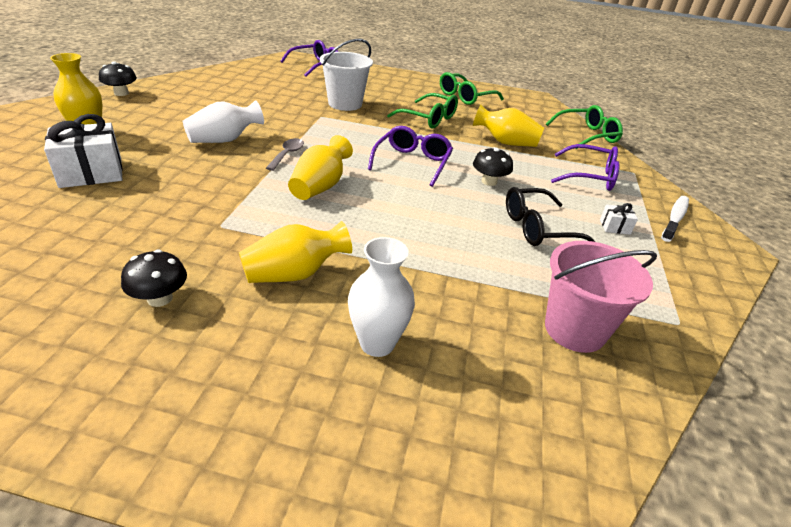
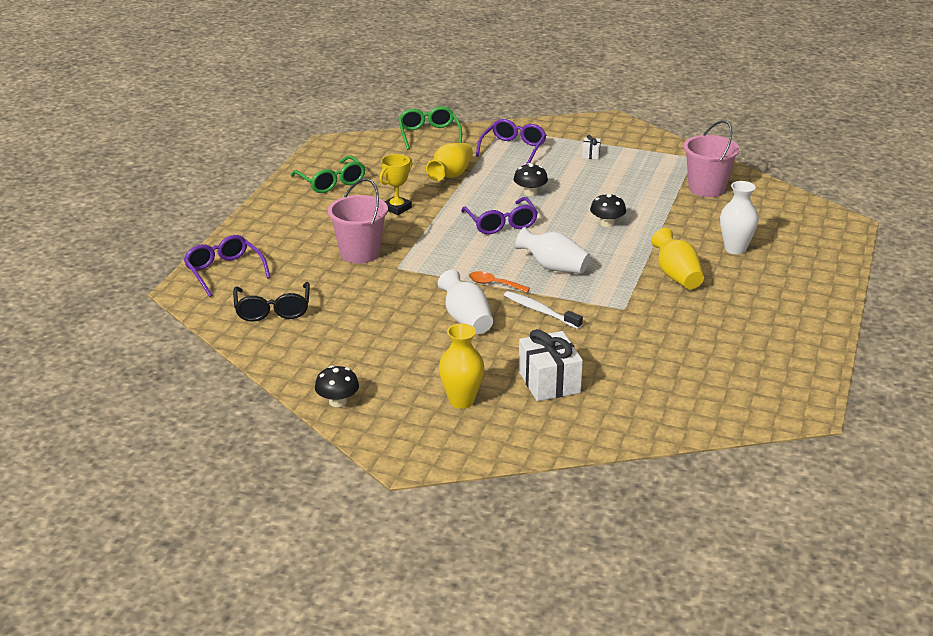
camera: 80 degrees left, 5 degrees down
(159, 298) = (715, 322): black mushroom -> black mushroom (607, 223)
(287, 154) = (494, 284): grey spoon -> orange spoon
(320, 187) = (553, 267): yellow vase -> white vase
(345, 104) = (360, 253): white bucket -> pink bucket
(412, 163) = (501, 223): purple glasses -> purple glasses turned 135 degrees counterclockwise
(428, 118) = (397, 208): green glasses -> yellow trophy
(538, 228) = (598, 182): black glasses -> black glasses (273, 309)
(675, 218) = (574, 130): white toothbrush -> white toothbrush (540, 311)

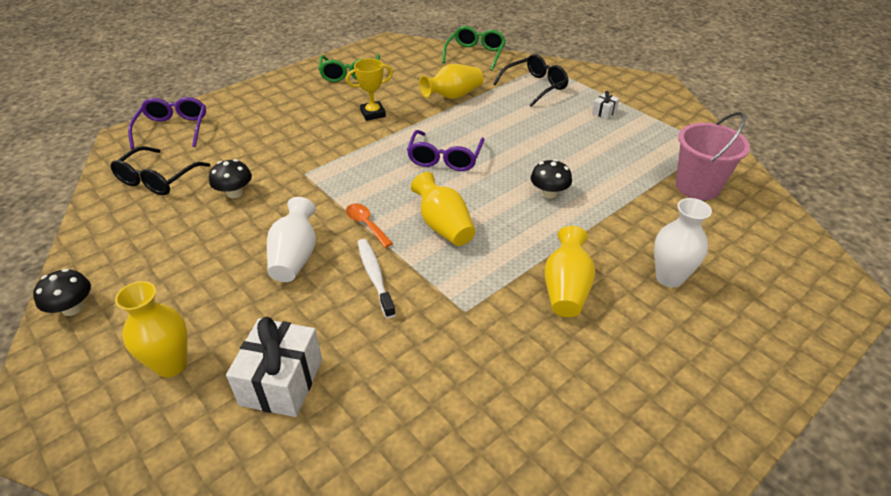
camera: 30 degrees right, 10 degrees up
(360, 253) = (292, 148): pink bucket -> none
(513, 149) = (535, 86): purple glasses -> black glasses
(530, 192) = (506, 134): black mushroom -> black mushroom (234, 193)
(553, 267) = (443, 226): white vase -> yellow vase

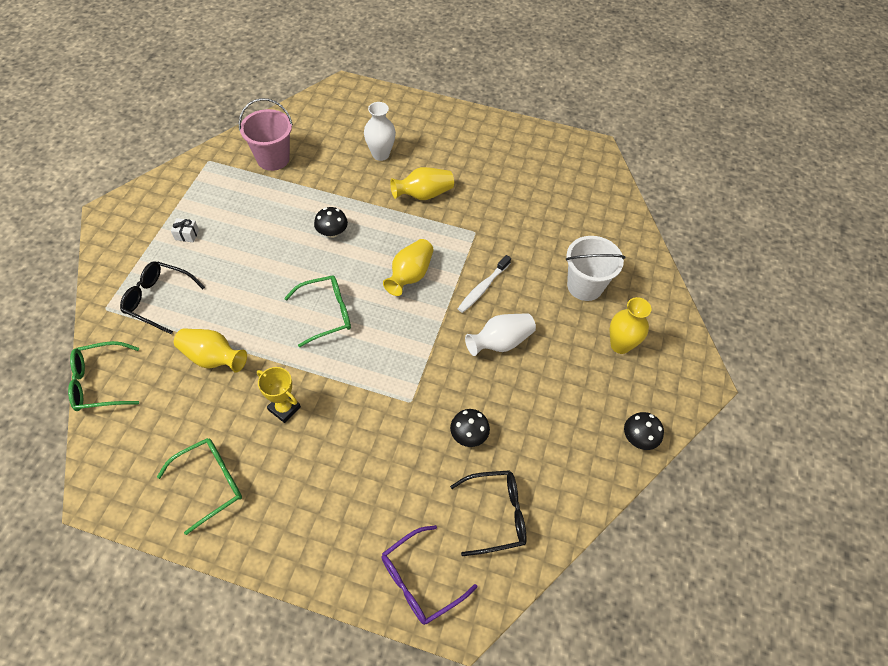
camera: 125 degrees left, 15 degrees up
(282, 382) = (585, 286): white gift -> white bucket
(366, 224) = (440, 321): orange spoon -> none
(445, 158) = (326, 313): purple glasses -> green glasses

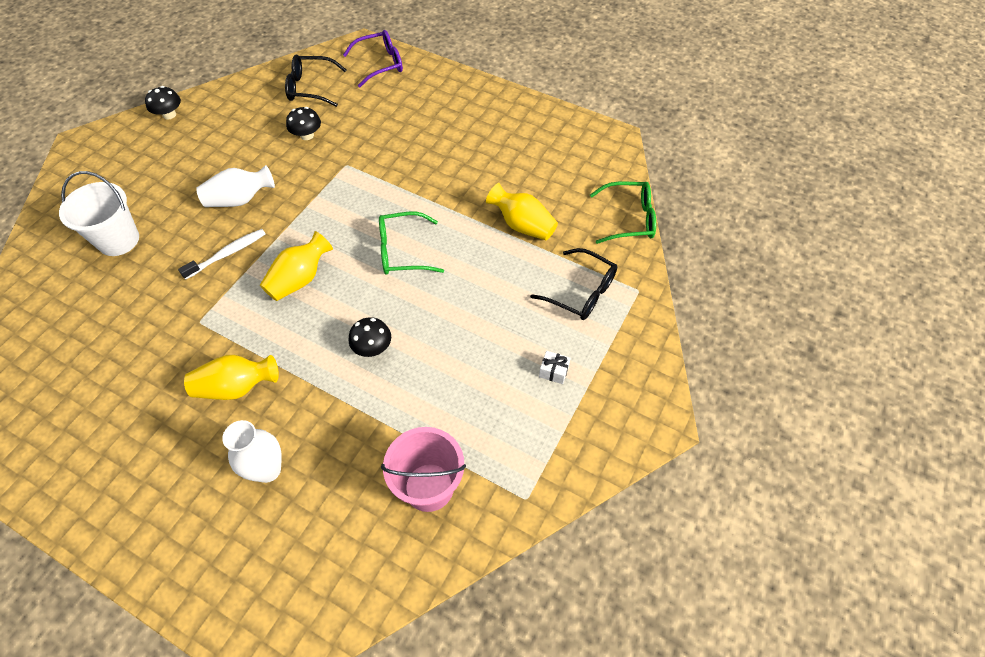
camera: 165 degrees left, 0 degrees up
(210, 483) = (525, 133): green glasses -> none
(284, 408) = (459, 175): yellow trophy -> none
(620, 345) = (128, 181): yellow vase -> none

